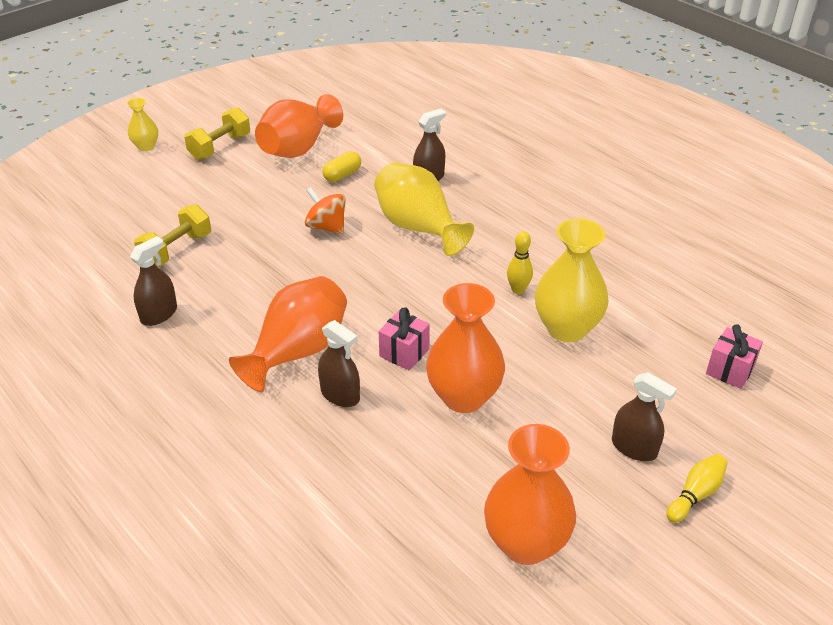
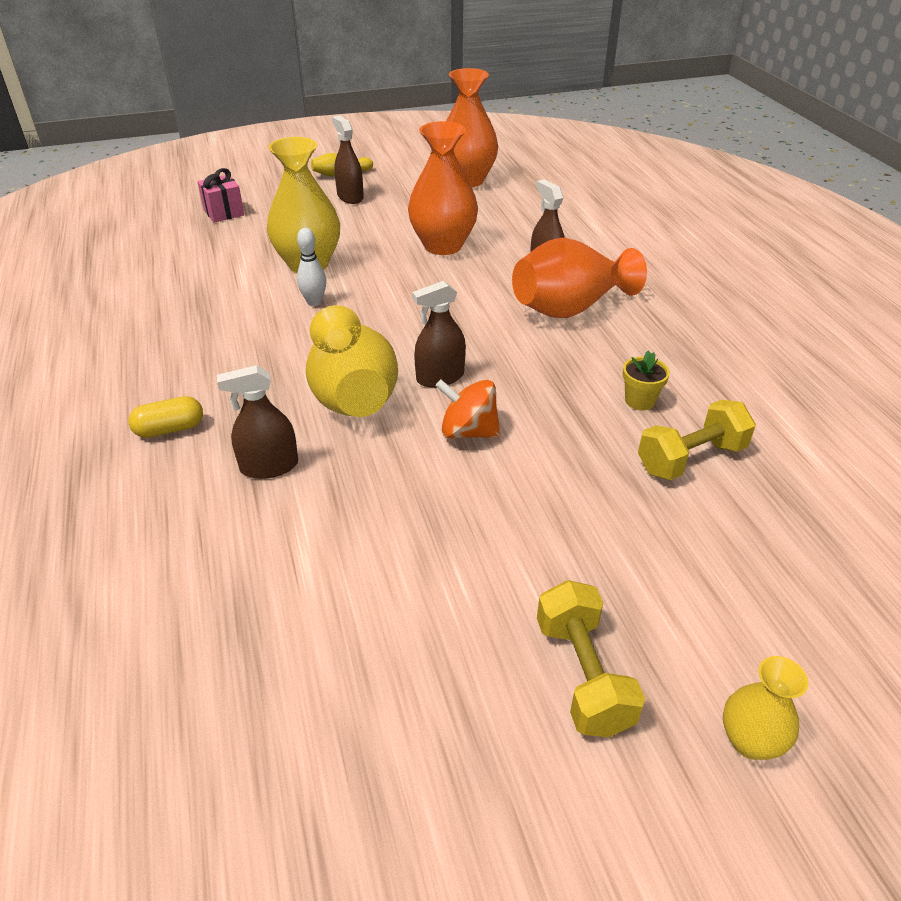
camera: 155 degrees left, 0 degrees up
(159, 314) = (716, 380): brown spray bottle -> brown spray bottle (440, 377)
(217, 280) = (640, 401): none -> yellow flower pot
(220, 147) = (583, 675): yellow dumbbell -> yellow dumbbell turned 75 degrees counterclockwise
(298, 148) = (429, 611): orange vase -> none
(326, 227) = (468, 431): orange spinning top -> orange spinning top turned 135 degrees clockwise
(342, 175) = (391, 516): yellow capsule -> yellow capsule (170, 429)
(404, 353) = (469, 283): pink gift -> none
(518, 290) = (314, 302): yellow bowling pin -> white bowling pin

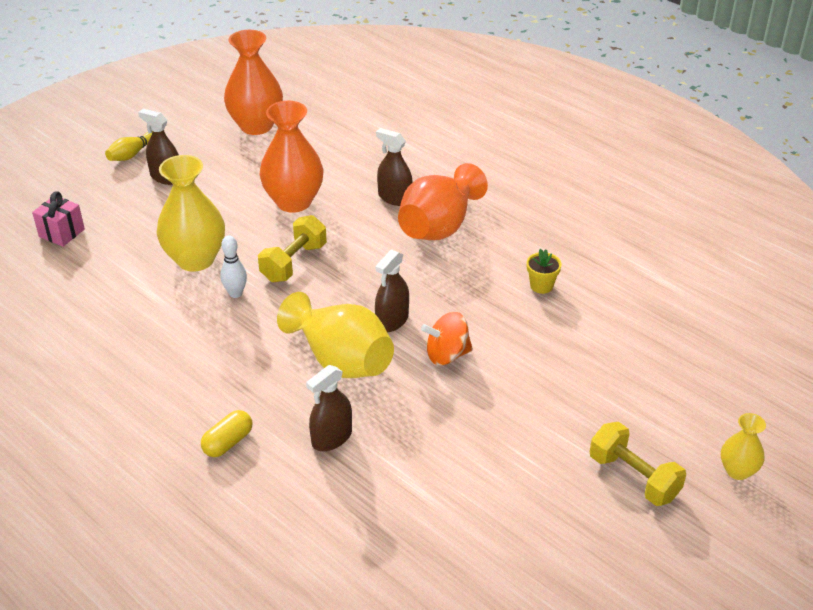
camera: 30 degrees left, 0 degrees up
(691, 459) = (601, 316): yellow dumbbell -> yellow dumbbell (294, 263)

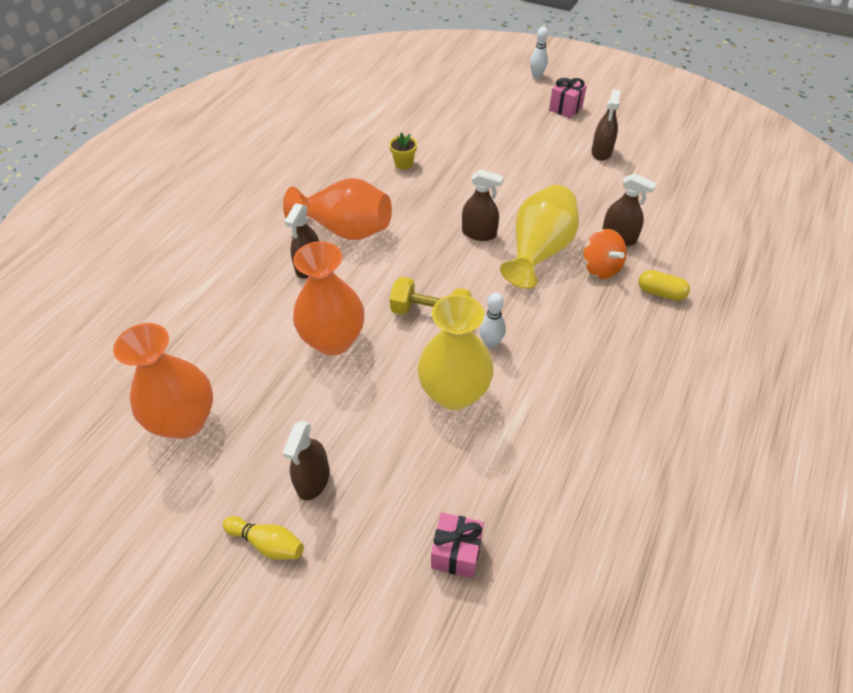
camera: 105 degrees left, 10 degrees up
(447, 355) = (502, 197): orange spinning top -> orange spinning top (600, 268)
(510, 482) = (601, 152): none -> brown spray bottle
(633, 477) = (565, 108): yellow dumbbell -> pink gift
(737, 471) = (536, 76): yellow vase -> white bowling pin

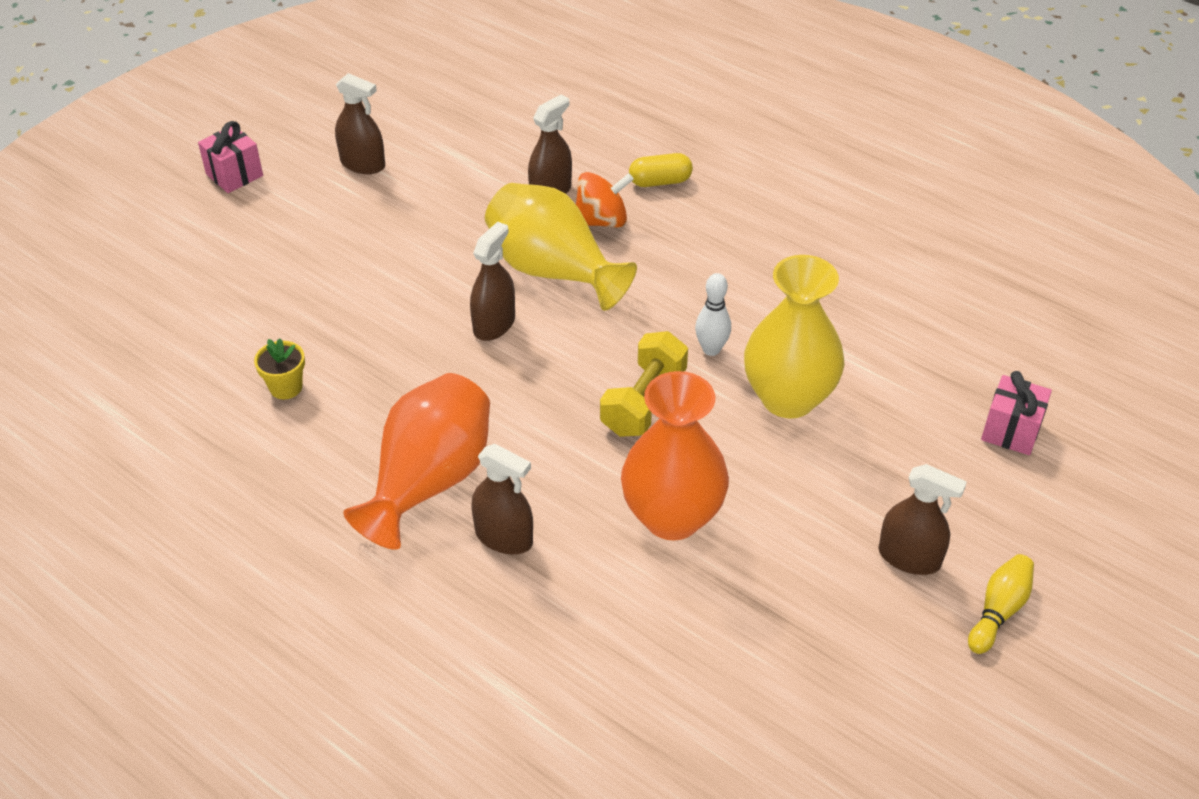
camera: 80 degrees left, 5 degrees down
(185, 421) = (797, 711): orange vase -> none
(536, 76) = (123, 186): white bowling pin -> none
(660, 293) = (660, 181): yellow capsule -> yellow capsule turned 45 degrees clockwise

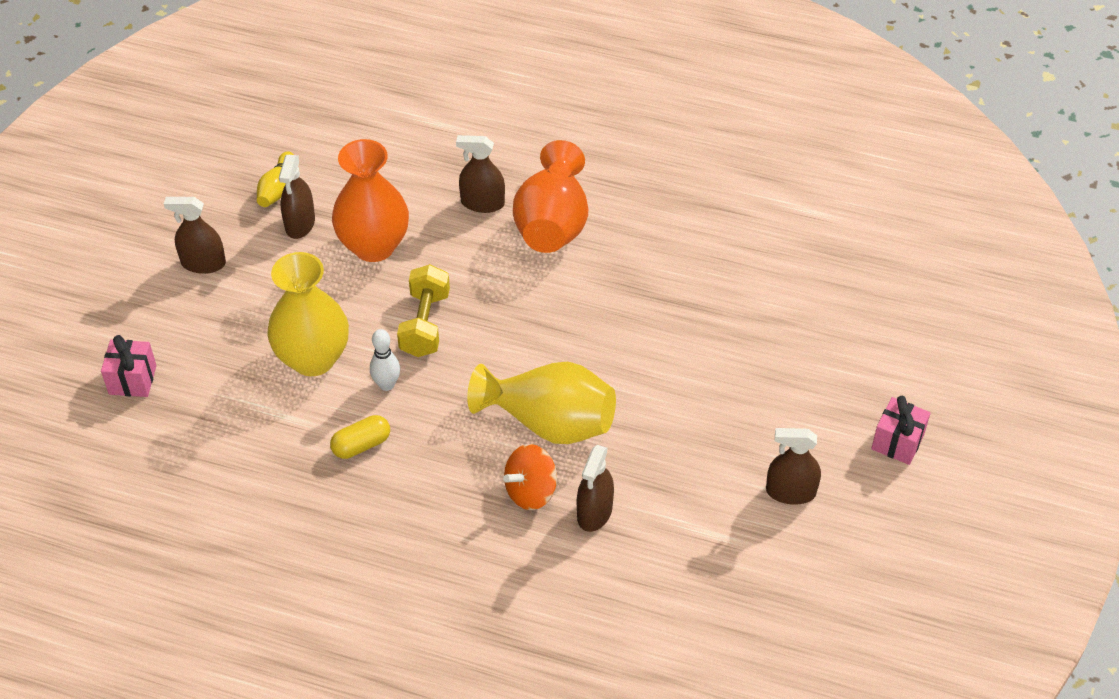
camera: 160 degrees right, 5 degrees up
(286, 387) = (698, 260): yellow flower pot -> none
(494, 324) = (572, 357): brown spray bottle -> brown spray bottle (300, 223)
(660, 181) = (495, 558): yellow capsule -> yellow capsule (361, 445)
(998, 611) = (140, 245): yellow bowling pin -> yellow bowling pin (277, 188)

